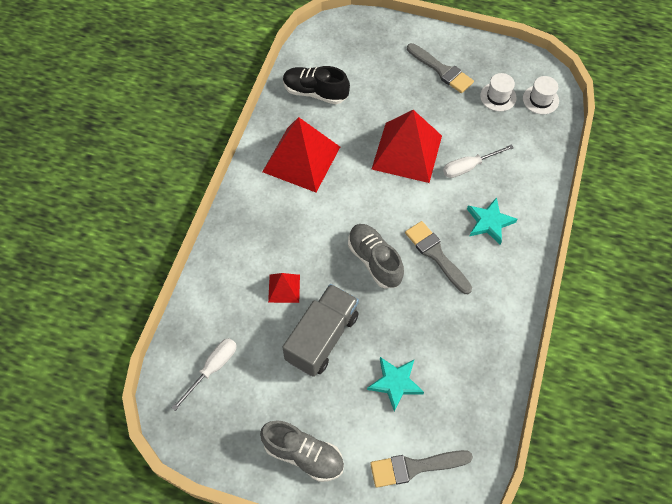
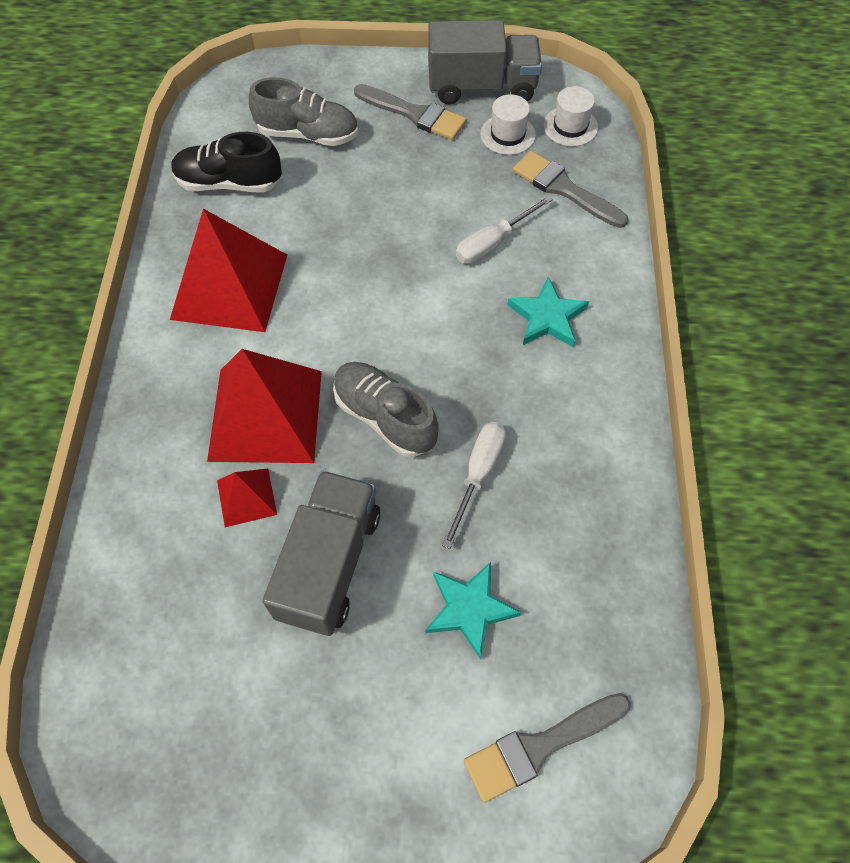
camera: 15 degrees left, 0 degrees up
(212, 368) = (151, 666): white screwdriver -> white screwdriver (478, 474)
(303, 455) = (345, 778): grey shoe -> grey shoe (308, 134)
(407, 152) = (393, 241): red pyramid -> red pyramid (265, 415)
(436, 255) = (479, 385): grey brush -> grey brush (564, 189)
(490, 60) = (481, 87): none -> grey truck

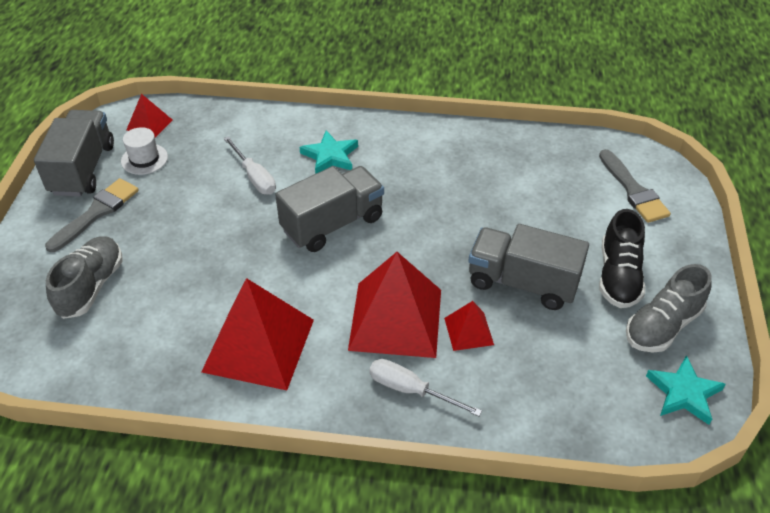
camera: 85 degrees left, 15 degrees down
(229, 183) = (132, 347): black shoe -> black shoe (618, 276)
(385, 417) = (405, 247): grey shoe -> grey shoe (662, 325)
(419, 334) = (332, 224): none -> grey truck
(469, 609) = (551, 213): turquoise star -> turquoise star (684, 393)
(478, 474) = (455, 201): white screwdriver -> white screwdriver (410, 390)
(564, 189) = (213, 135): grey brush -> none
(570, 126) = (149, 125): white hat -> red pyramid

